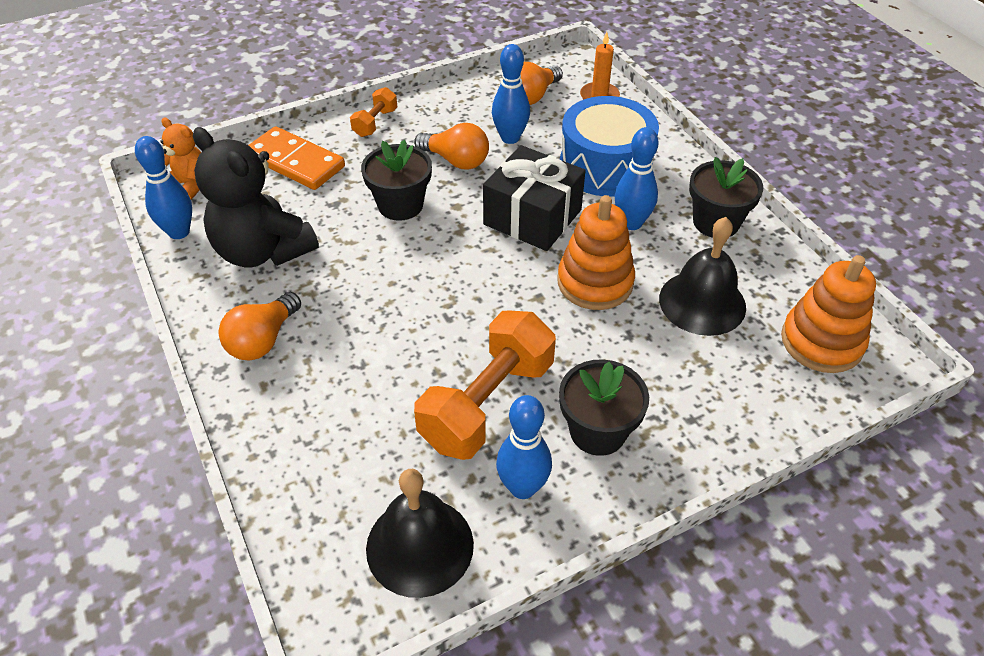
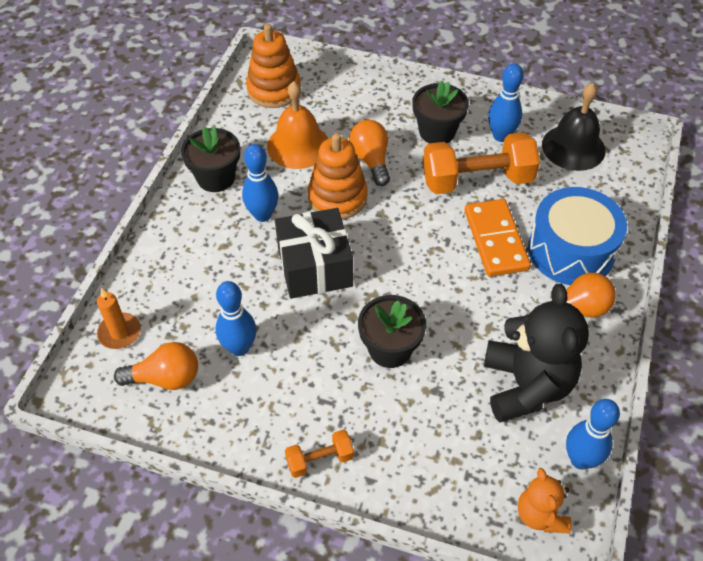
camera: 135 degrees left, 5 degrees up
(295, 162) = (428, 466): orange domino -> orange domino (495, 240)
(456, 160) = (305, 358): orange light bulb -> orange light bulb (371, 160)
(605, 166) = (214, 267): blue drum -> blue drum (571, 250)
(702, 302) = (298, 145): black bell -> orange bell

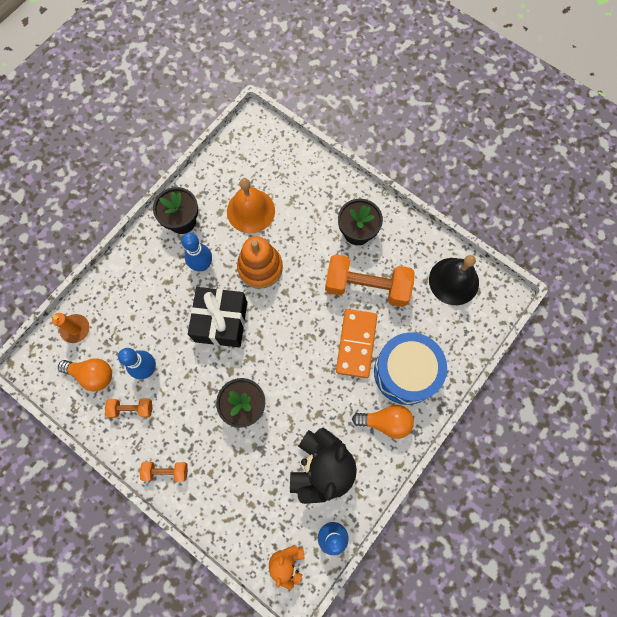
camera: 20 degrees right, 20 degrees up
(238, 401) = (132, 409): none -> orange dumbbell
(274, 90) = (253, 152): orange stacking toy -> none
(371, 160) = (297, 242): orange light bulb -> none
(501, 136) = (403, 252): blue bowling pin -> none

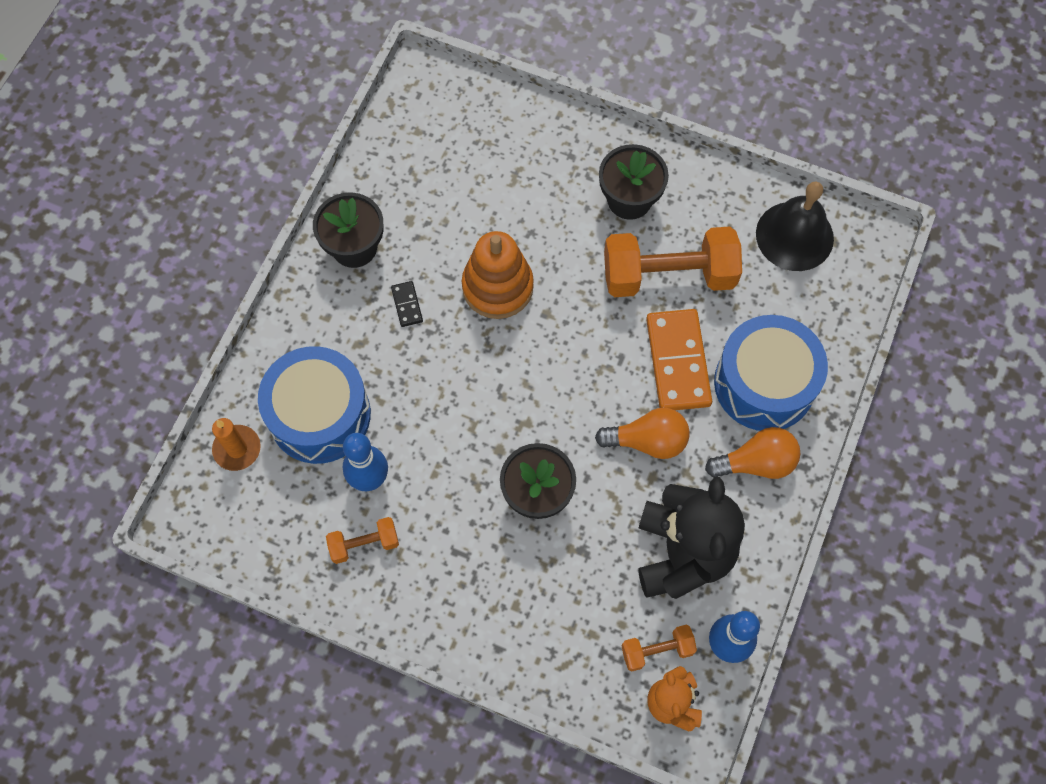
camera: 15 degrees left, 5 degrees down
(92, 375) = (286, 510): orange light bulb -> orange light bulb (647, 441)
(130, 320) = (319, 415): none -> blue drum
(166, 471) = (447, 620): orange dumbbell -> orange dumbbell (657, 650)
(202, 265) = (407, 305): blue bowling pin -> black domino
(221, 321) = (462, 381): black gift -> none
(250, 211) = (457, 207): orange bell -> none

